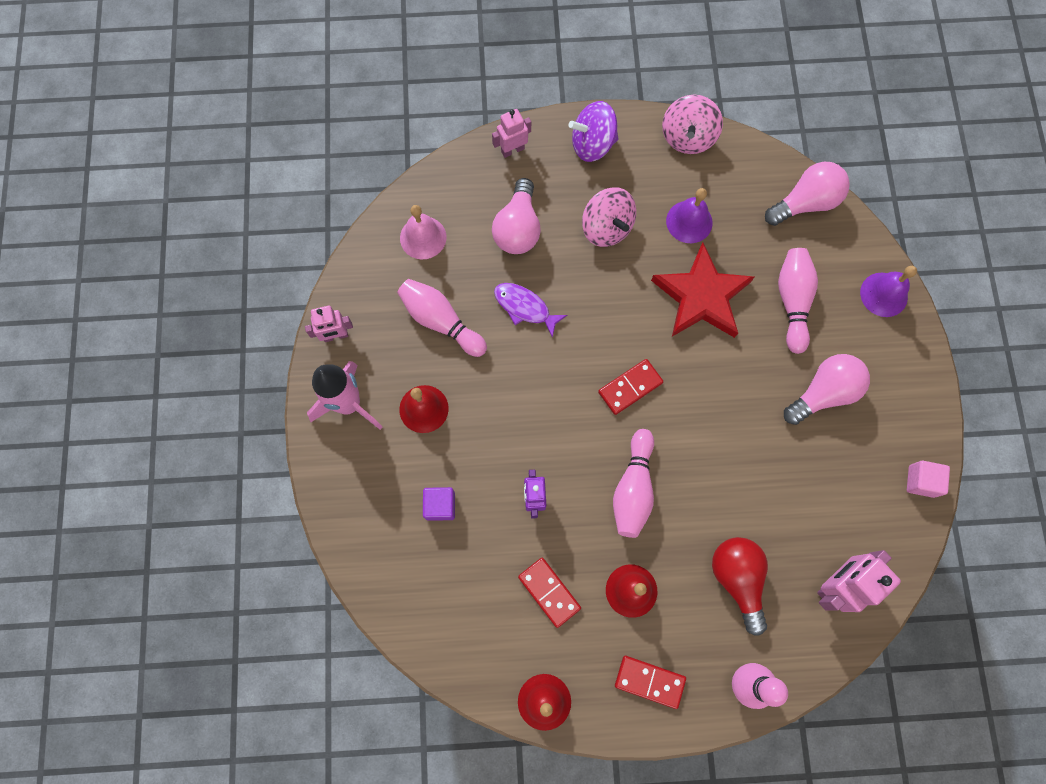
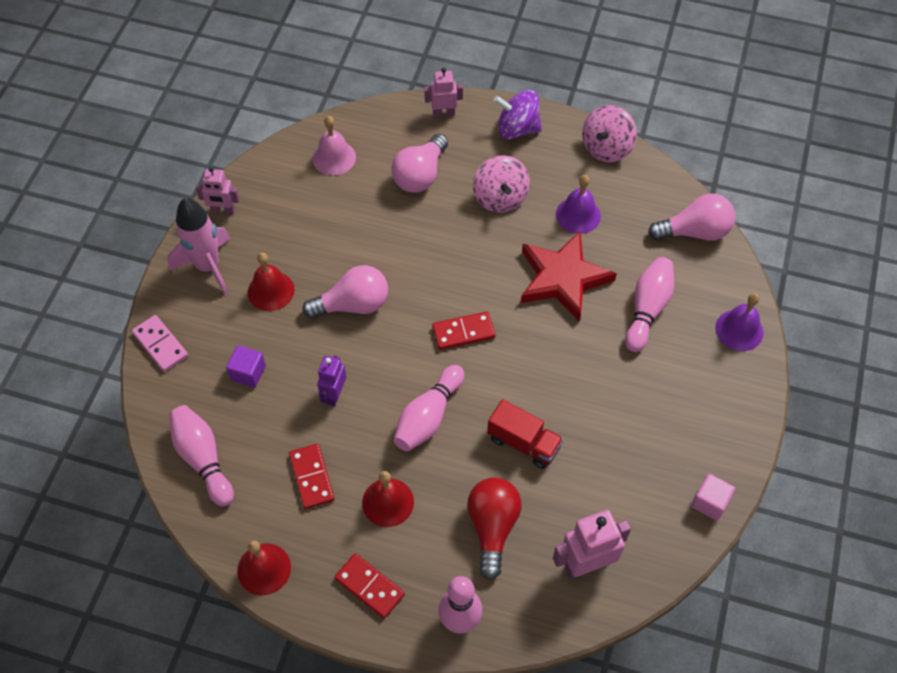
camera: 20 degrees right, 15 degrees down
(339, 506) = (160, 344): none -> pink domino
(441, 321) = (319, 227): pink bowling pin -> pink bowling pin (203, 459)
(525, 307) = (397, 238): purple fish -> none
(732, 483) = (523, 443): none -> red truck
(823, 393) = (644, 394): pink light bulb -> pink light bulb (353, 305)

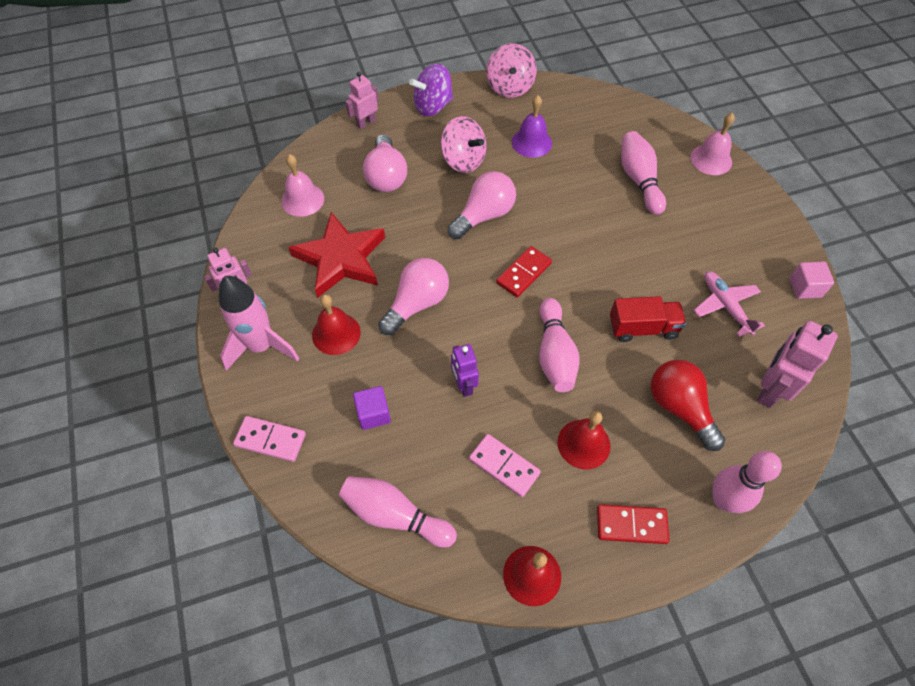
camera: 35 degrees left, 0 degrees up
(311, 477) = (504, 466): red domino -> pink domino
(562, 278) = (561, 192): red star -> red star (341, 258)
(617, 471) = (725, 306): none -> pink plane
(694, 232) = (621, 111): pink light bulb -> pink light bulb (484, 215)
(739, 330) = (711, 159): purple bell -> pink bell

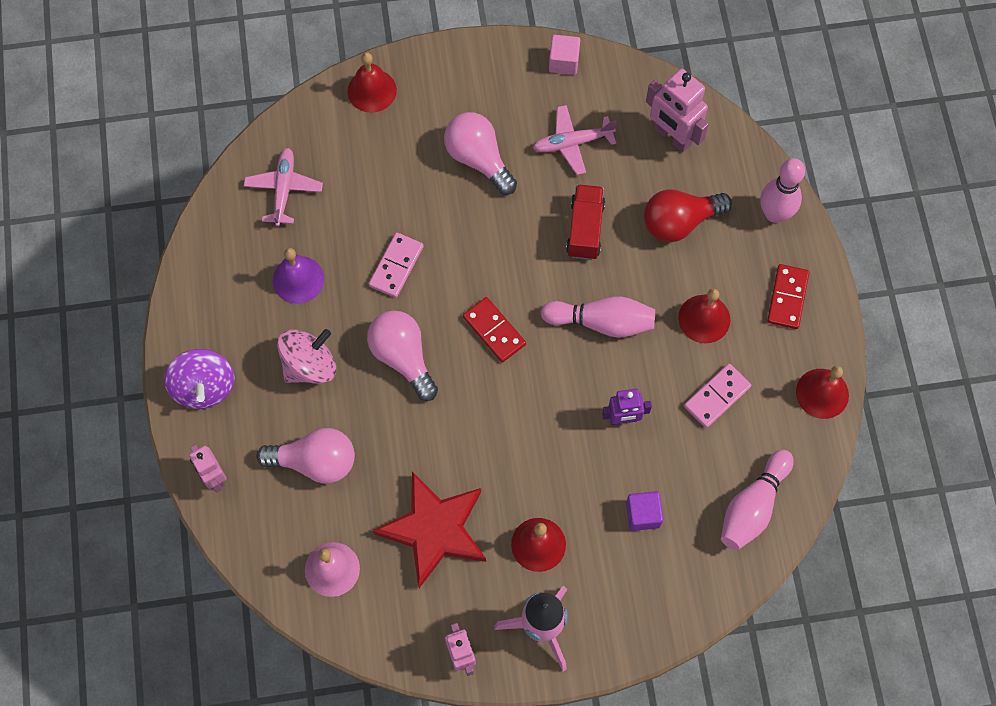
camera: 80 degrees left, 10 degrees up
(270, 440) = (657, 623): pink domino -> pink domino (396, 266)
(417, 304) = (514, 452): pink light bulb -> pink light bulb (478, 159)
(510, 87) = (193, 285): pink spinning top -> none
(603, 122) = (284, 189): none -> pink plane
(639, 180) = (386, 175): pink bowling pin -> none
(711, 159) = (372, 90): pink bell -> red bell

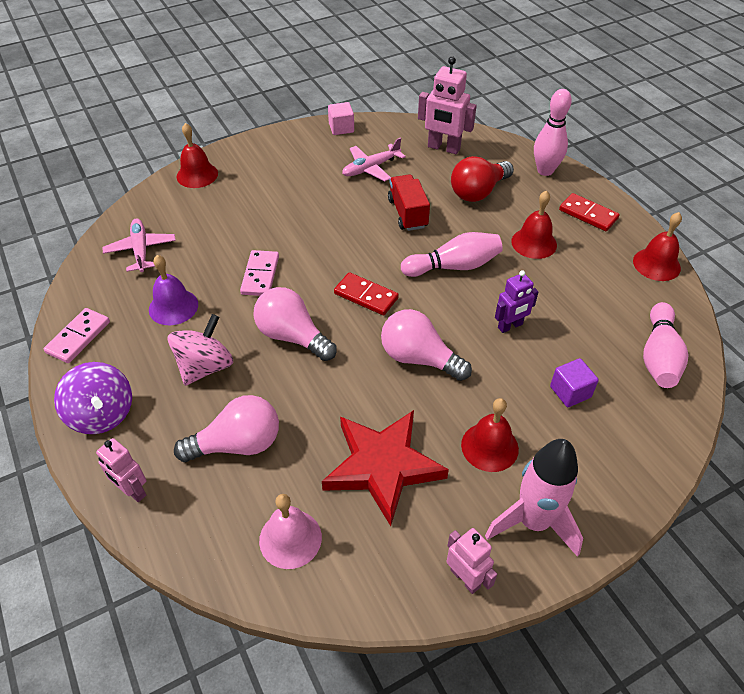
camera: 20 degrees left, 20 degrees down
(478, 159) = (301, 193): pink light bulb -> pink light bulb (419, 358)
(717, 397) = (577, 289): pink domino -> pink domino (78, 337)
(787, 298) = (588, 214): red domino -> red domino turned 45 degrees counterclockwise

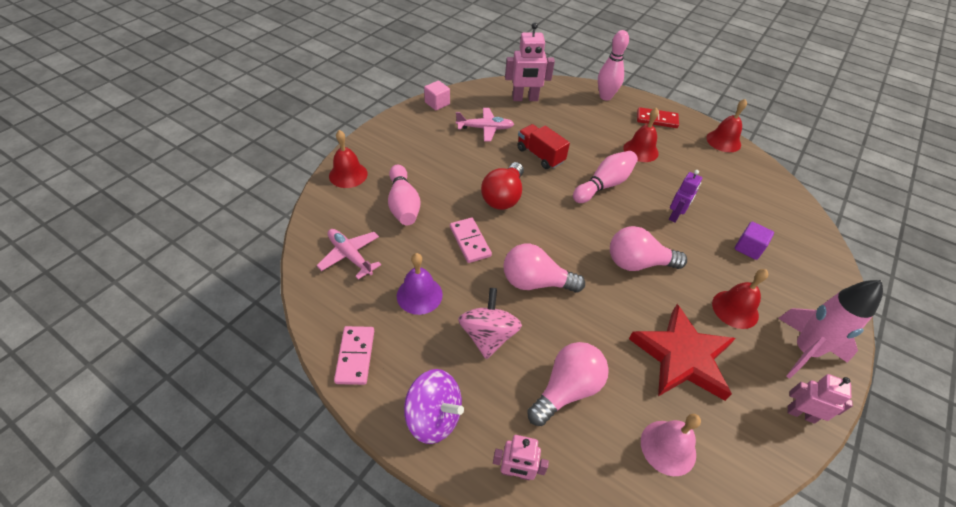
camera: 30 degrees left, 0 degrees up
(366, 296) = (562, 229): red domino -> none
(371, 168) = (485, 128): pink plane -> pink plane turned 120 degrees counterclockwise
(478, 192) = (575, 124): red light bulb -> red light bulb (503, 197)
(658, 356) = (775, 203): pink bowling pin -> pink bowling pin (403, 204)

